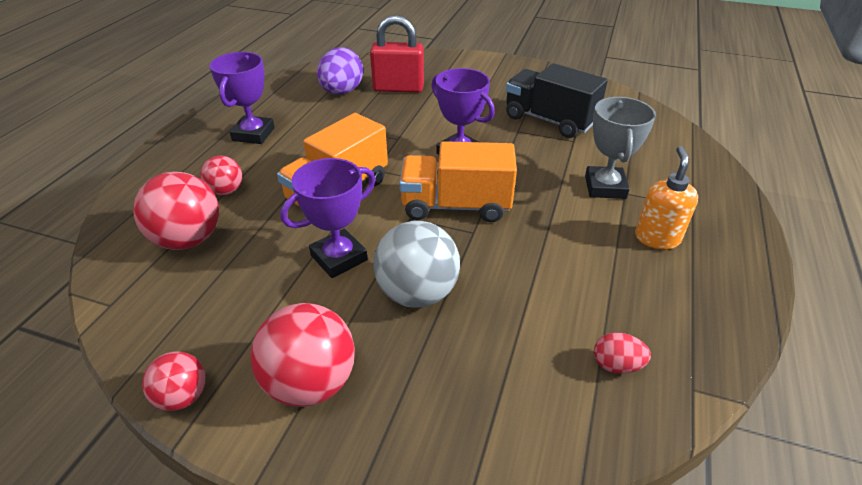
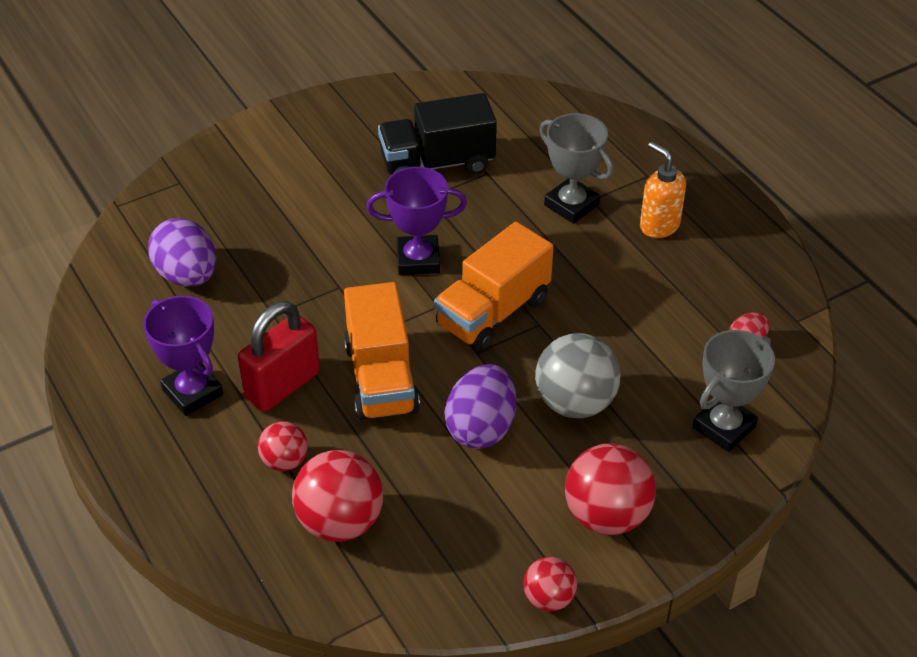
camera: 50 degrees left, 5 degrees up
(339, 258) = (481, 428): purple trophy -> purple egg
(398, 88) = (238, 227): red padlock -> red padlock (283, 385)
(497, 409) = (724, 427): none -> grey trophy

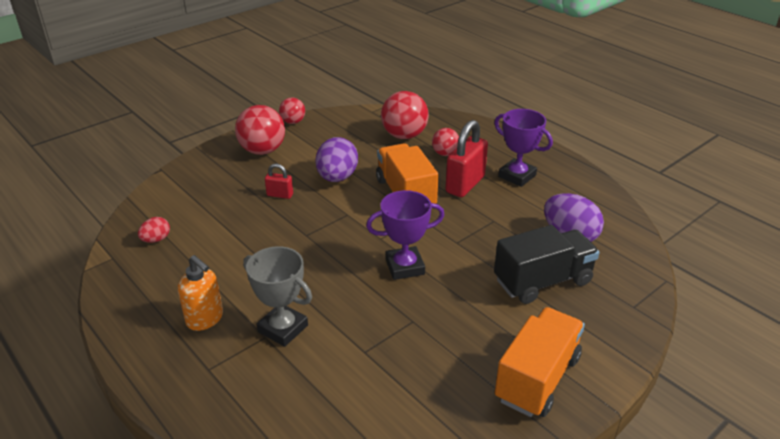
camera: 170 degrees right, 10 degrees down
(437, 164) = (414, 355): black truck -> black truck (542, 281)
(493, 312) = (340, 238): orange truck -> orange truck (537, 378)
(575, 403) = (280, 195): grey ball -> red padlock
(724, 427) = (186, 193): grey trophy -> none

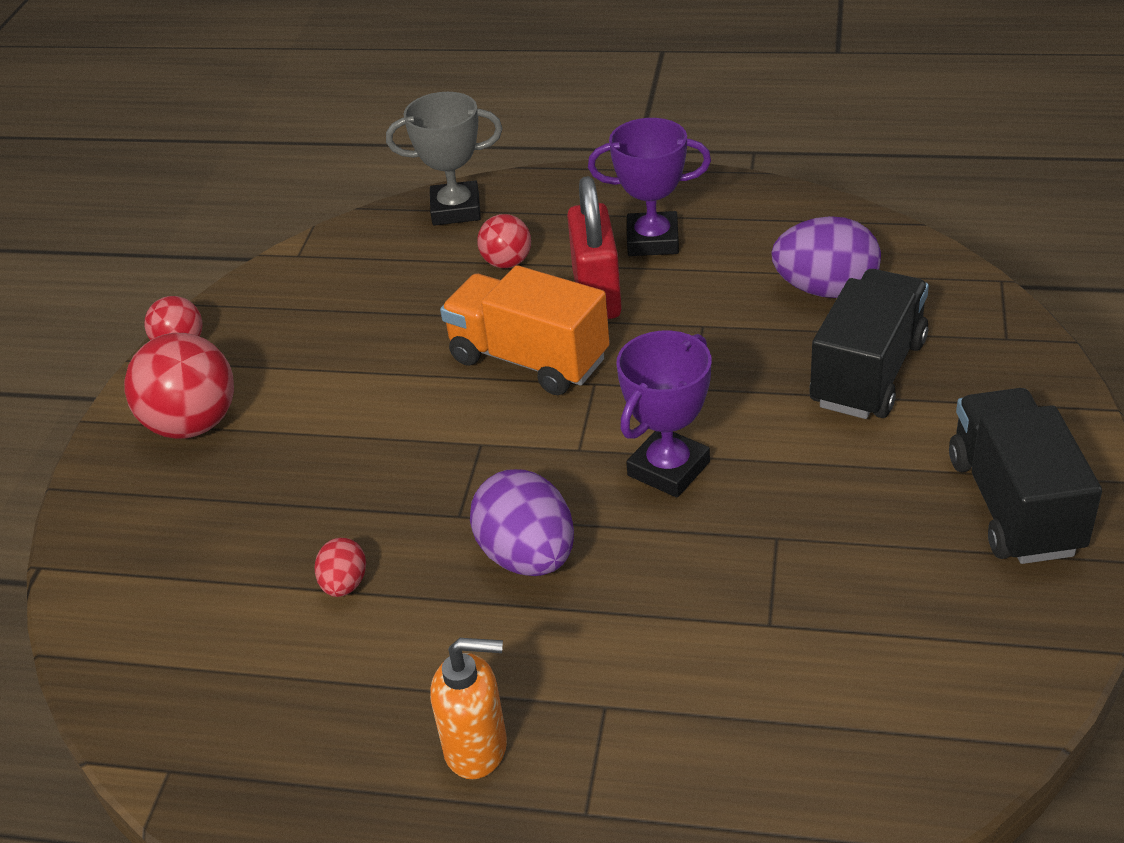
camera: 35 degrees left, 5 degrees up
(156, 239) = (208, 687): red egg -> red egg (344, 584)
(280, 195) = (328, 479): red padlock -> none
(283, 328) = (615, 675): grey trophy -> grey trophy (456, 209)
(337, 178) = (387, 396): purple egg -> purple egg (528, 556)
(404, 135) = (406, 267): red ball -> none
(537, 378) = (1013, 505): orange truck -> black truck

